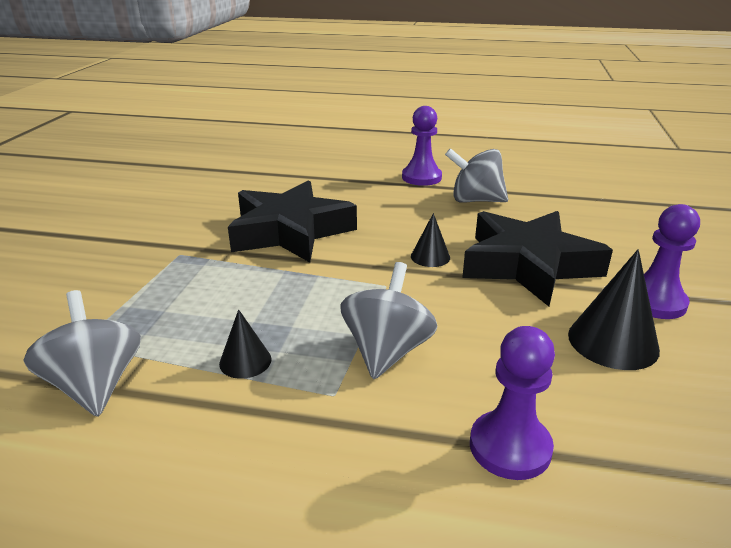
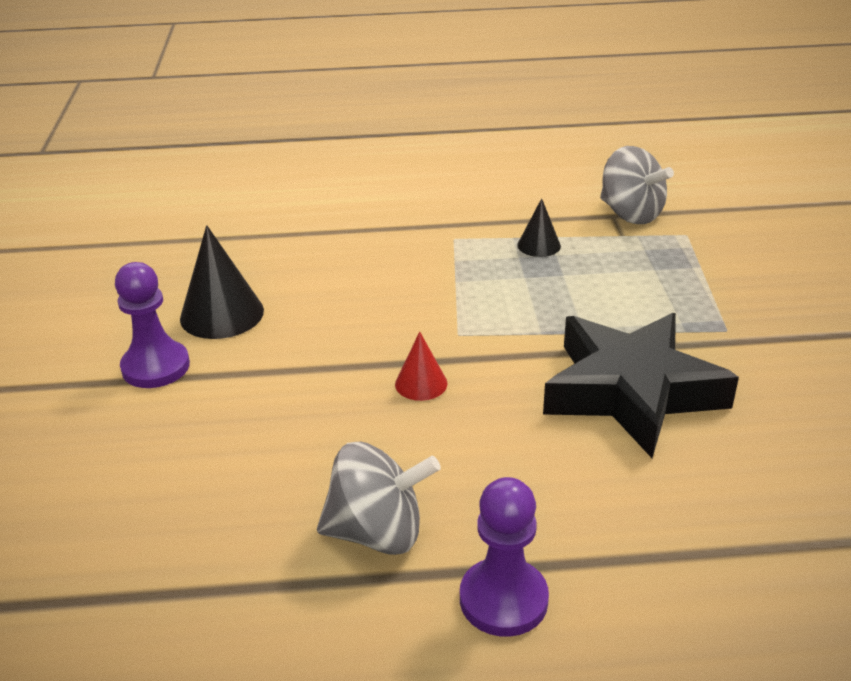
camera: 165 degrees right, 5 degrees up
(387, 351) = (427, 271): grey spinning top -> none
(430, 257) = (421, 383): black cone -> red cone
(510, 447) = (321, 231): purple pawn -> none
(528, 265) = (293, 394): black star -> none

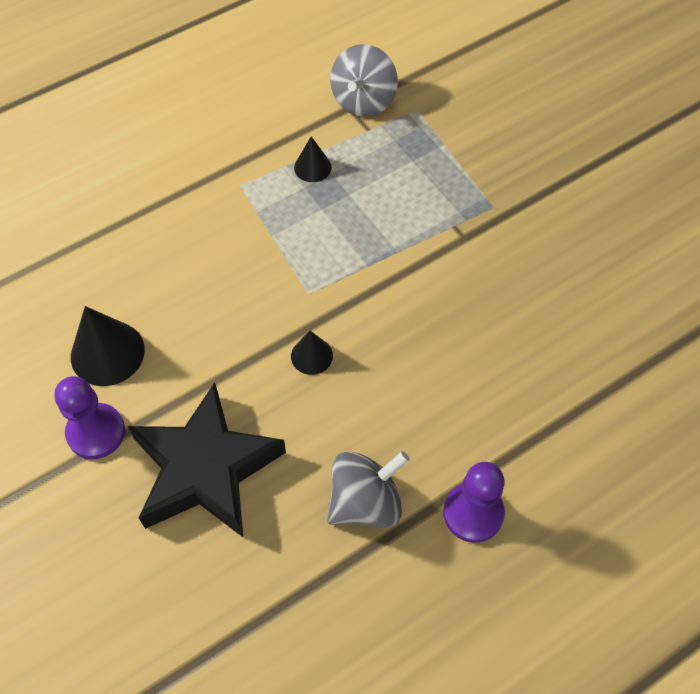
camera: 30 degrees left, 25 degrees up
(421, 383) = (311, 356): red cone -> black cone
(630, 214) = (363, 101): grey spinning top -> grey spinning top turned 90 degrees clockwise
(631, 391) = (459, 297): black star -> black star (205, 469)

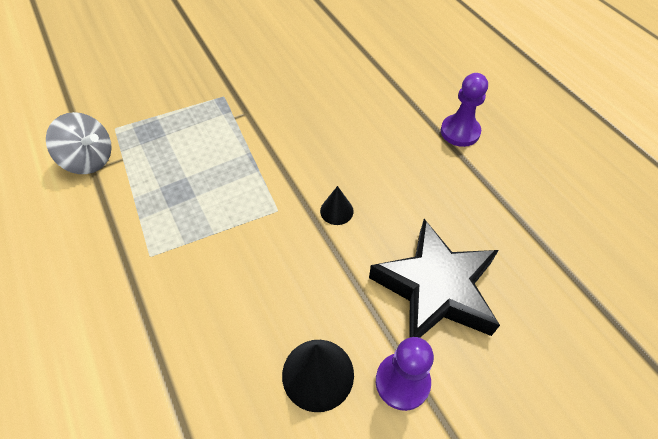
camera: 85 degrees left, 5 degrees down
(312, 167) = (149, 200): black cone -> none
(365, 502) = (456, 186): grey spinning top -> none

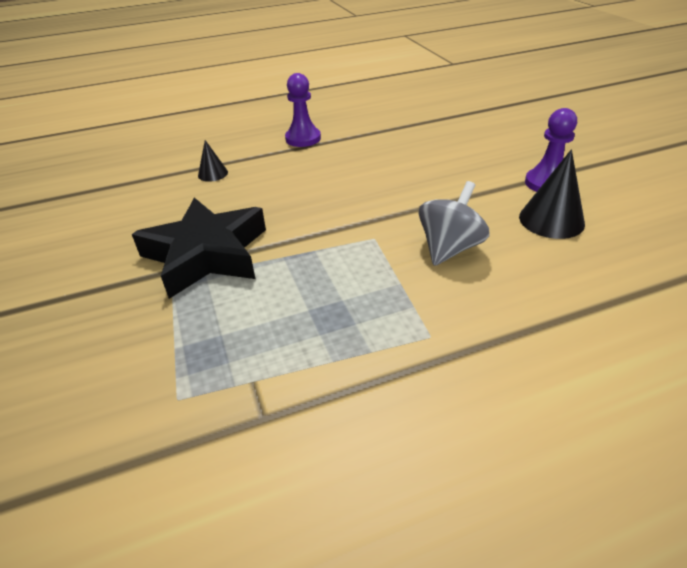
camera: 80 degrees left, 15 degrees down
(90, 160) = (240, 424): grey spinning top -> grey spinning top (449, 248)
(336, 211) = (381, 203): black cone -> black cone (213, 174)
(435, 289) = (464, 163): black star -> black star (206, 254)

